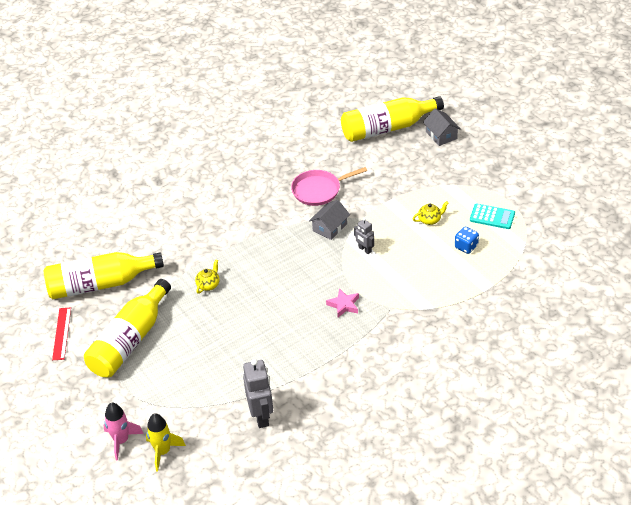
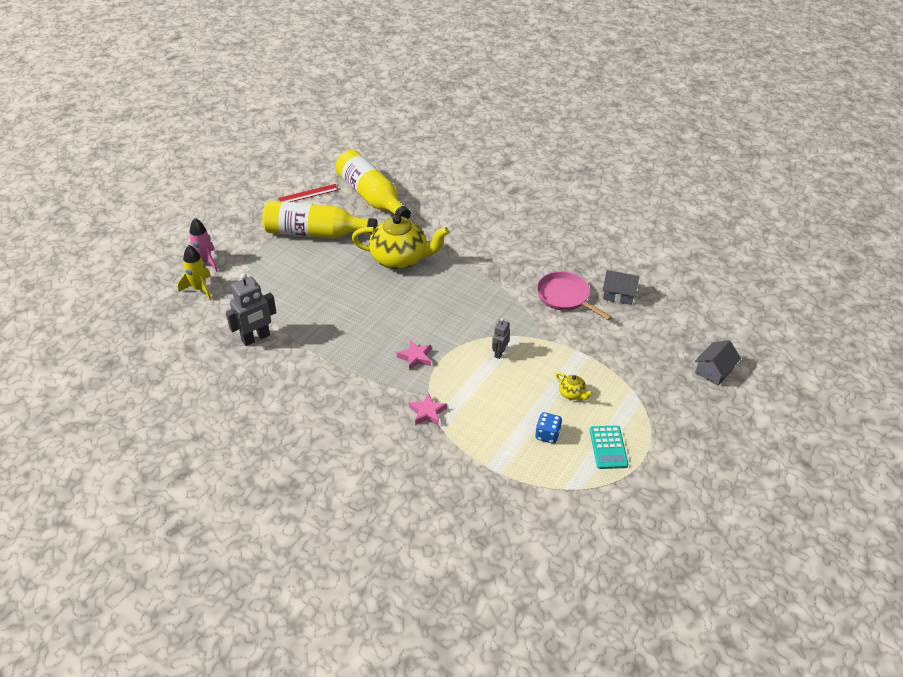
camera: 65 degrees right, 0 degrees up
(208, 285) = (400, 259): yellow teapot -> yellow teapot, size x2.41
(330, 227) = (517, 319): grey house -> grey house (618, 294)
(387, 128) = (693, 323): yellow bottle -> none
(412, 313) = (427, 412): none -> pink star

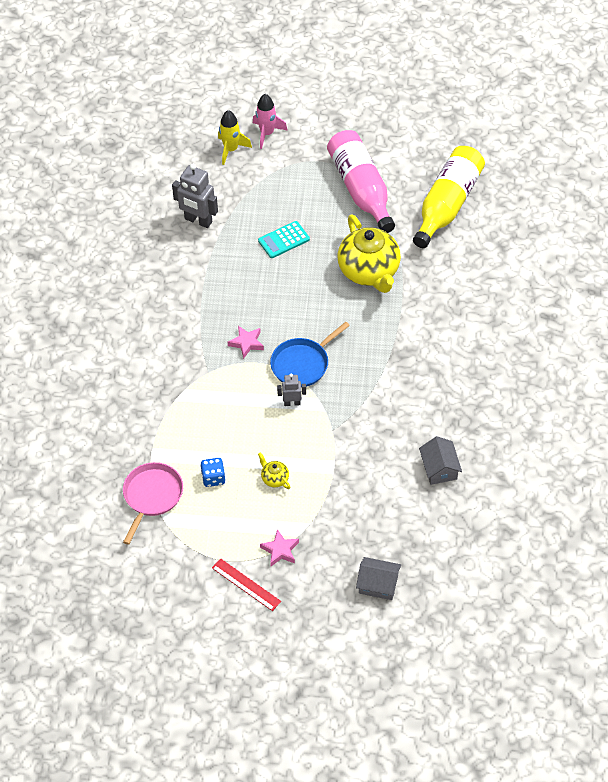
camera: 65 degrees right, 10 degrees up
(308, 194) = (415, 154): red ruler -> red ruler (246, 584)
(315, 233) = (361, 189): yellow bottle -> pink bottle
(427, 412) = (187, 381): pink star -> pink star (280, 550)
(463, 331) = (302, 364): none -> blue pan
(565, 296) = (405, 425): pink pan -> pink pan (152, 496)
(572, 394) = (274, 478): yellow teapot -> yellow teapot turned 120 degrees clockwise
(608, 447) = (225, 529): turquoise calculator -> turquoise calculator (284, 240)

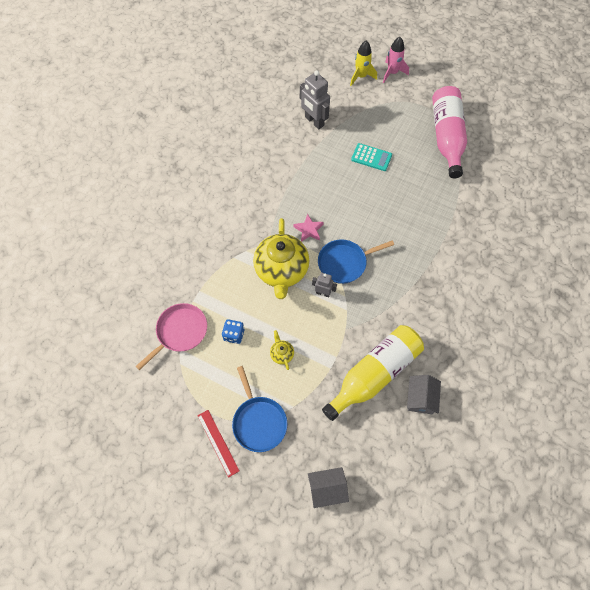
camera: 20 degrees right, 10 degrees up
(280, 550) = (259, 422): pink star -> blue pan
(284, 240) = (371, 157): turquoise calculator -> turquoise calculator turned 150 degrees counterclockwise
(369, 271) = (428, 204): yellow teapot -> yellow teapot (281, 271)
(378, 584) = (327, 489): grey house -> grey house turned 45 degrees counterclockwise
(447, 204) = (510, 171): yellow bottle -> yellow bottle (374, 374)

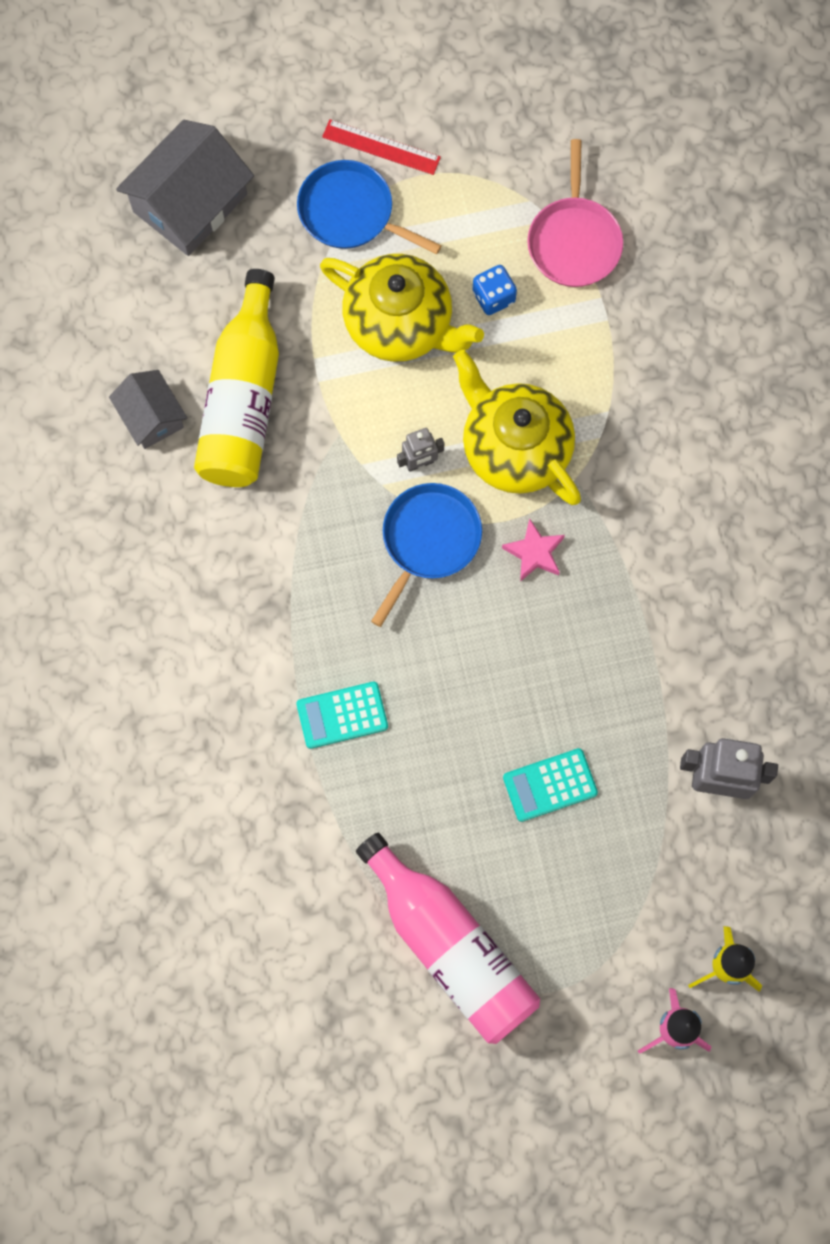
camera: 140 degrees right, 10 degrees up
(282, 354) = (400, 324): yellow teapot -> yellow teapot, size x2.41
(327, 489) = (190, 203): grey house -> grey house, size x1.72
(428, 228) = (342, 715): none -> turquoise calculator

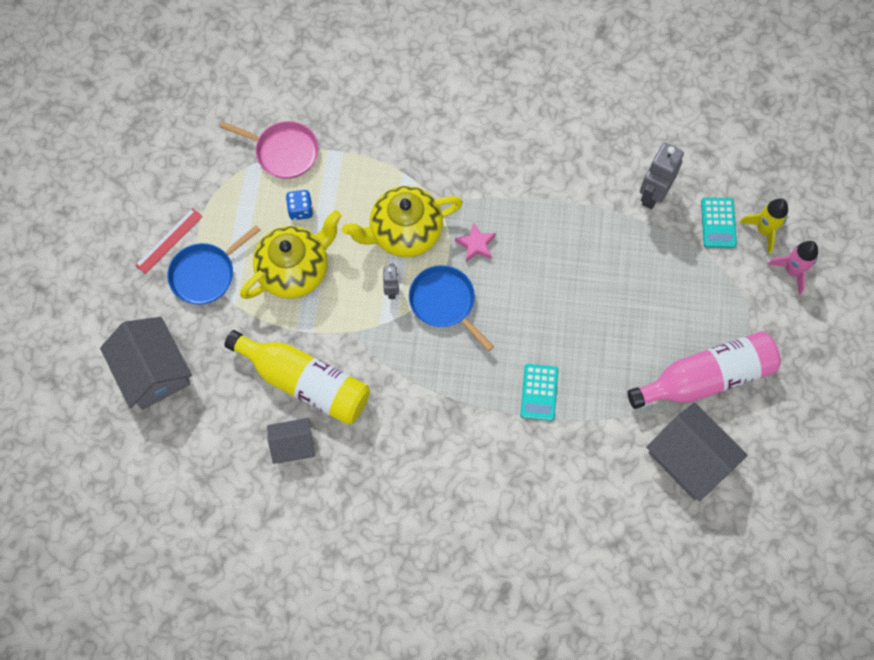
camera: 70 degrees left, 5 degrees down
(319, 959) = (690, 458): none -> grey house
(550, 785) = (624, 287): turquoise calculator -> turquoise calculator (718, 223)

